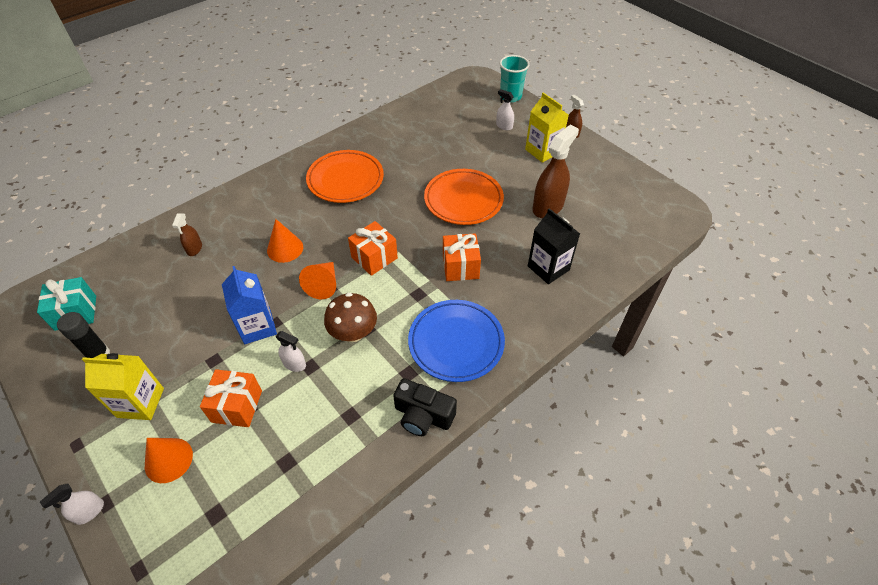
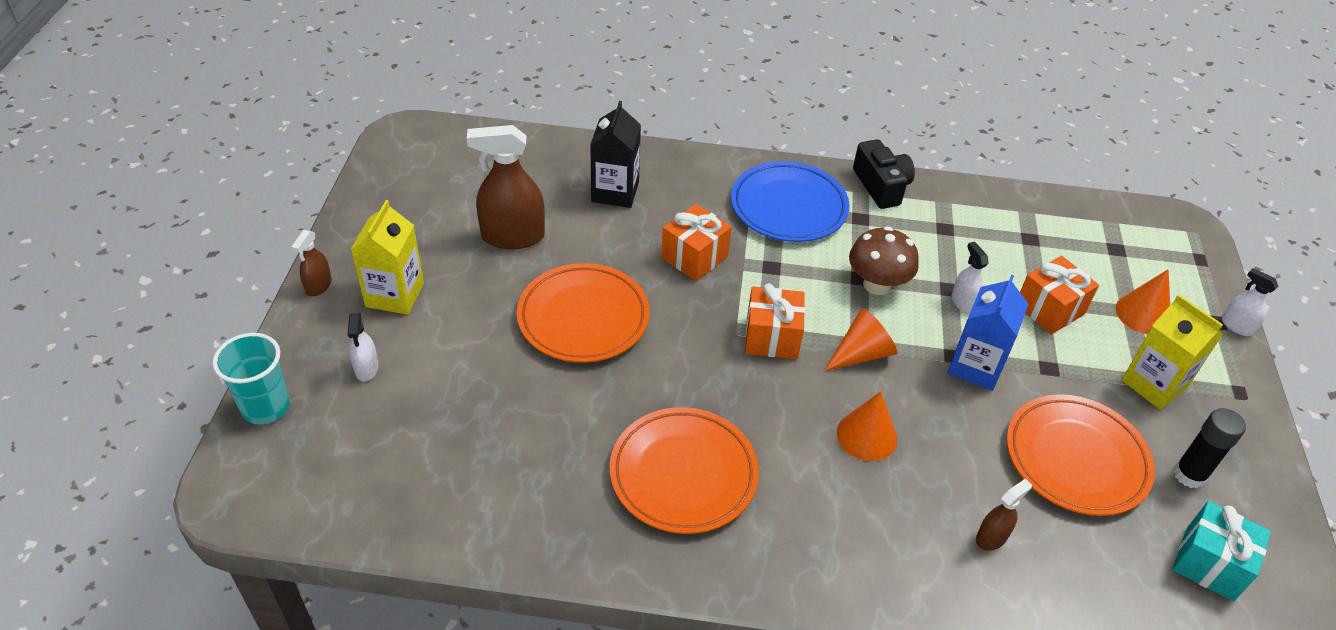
camera: 135 degrees left, 5 degrees down
(89, 512) = (1236, 326): white spray bottle -> white spray bottle turned 135 degrees counterclockwise
(170, 316) = (1076, 459): none -> orange plate

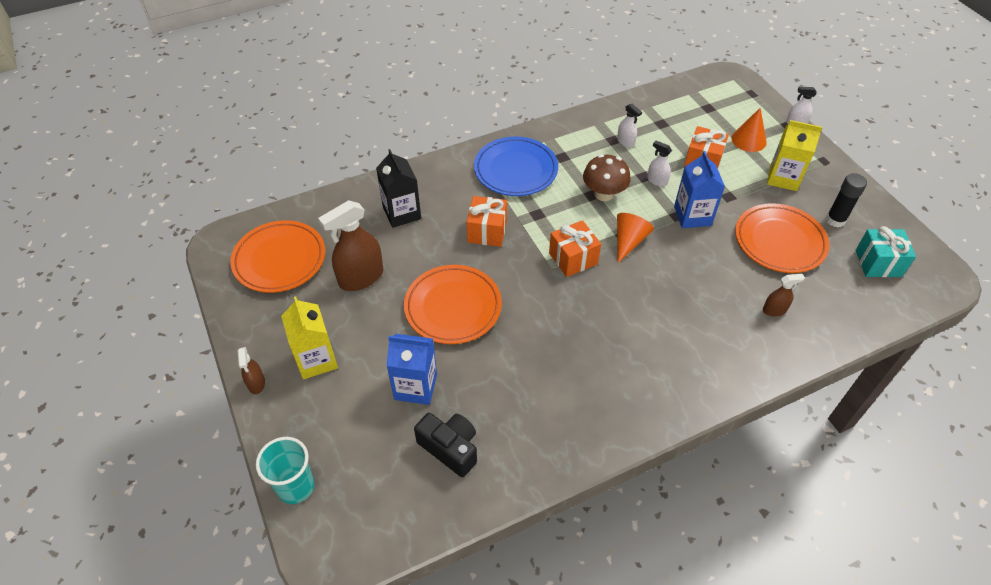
camera: 30 degrees left, 5 degrees up
(366, 368) = (342, 420): white spray bottle -> white spray bottle (625, 141)
(470, 378) = (415, 386): none -> blue carton
(683, 474) = (593, 371): orange plate -> orange plate (279, 260)
(867, 435) = (670, 289): orange cone -> none
(881, 186) = (557, 130): black camera -> black camera (450, 448)
(991, 537) = (774, 310): brown spray bottle -> brown spray bottle turned 60 degrees clockwise

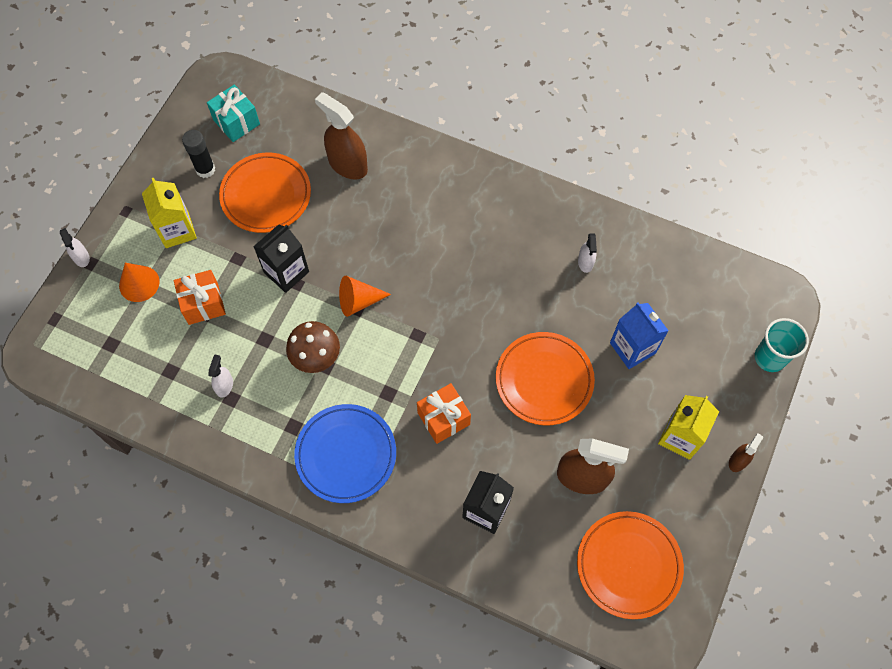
camera: 130 degrees left, 15 degrees up
(450, 448) = (653, 288): black camera -> none
(573, 258) = (415, 329): orange gift -> none
(657, 181) = (261, 325): white spray bottle -> white spray bottle (585, 262)
(692, 216) = (286, 272): blue carton -> black carton
(774, 310) = (347, 164): brown spray bottle -> brown spray bottle, size x1.98

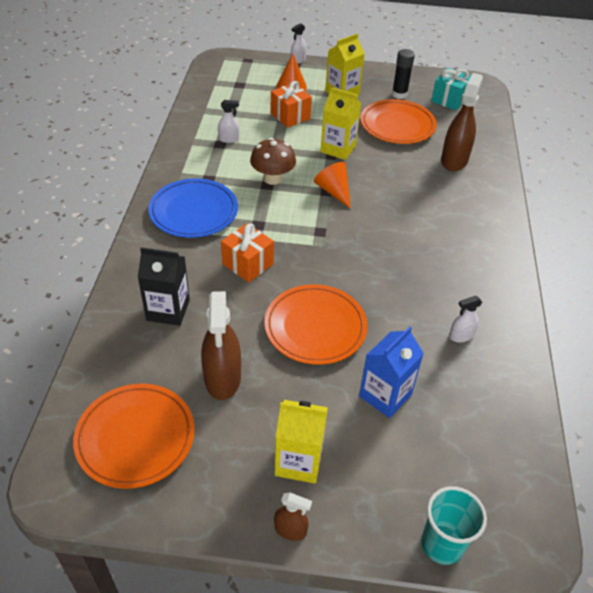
camera: 70 degrees right, 20 degrees down
(286, 272) = (338, 149): black carton -> yellow carton

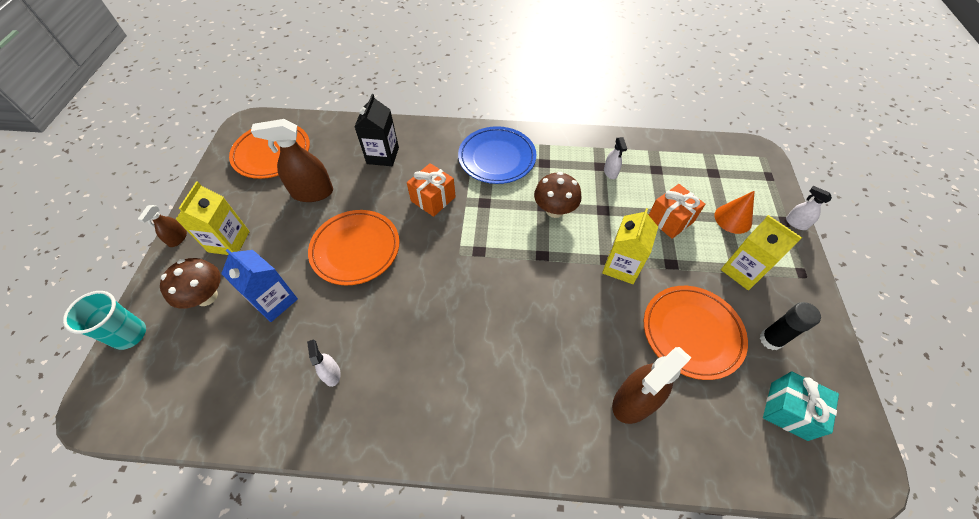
camera: 90 degrees right, 10 degrees up
(334, 191) = (544, 262): orange cone -> none
(382, 468) = (206, 296): none -> brown mushroom
(454, 160) = (634, 401): brown spray bottle -> brown spray bottle turned 120 degrees clockwise

